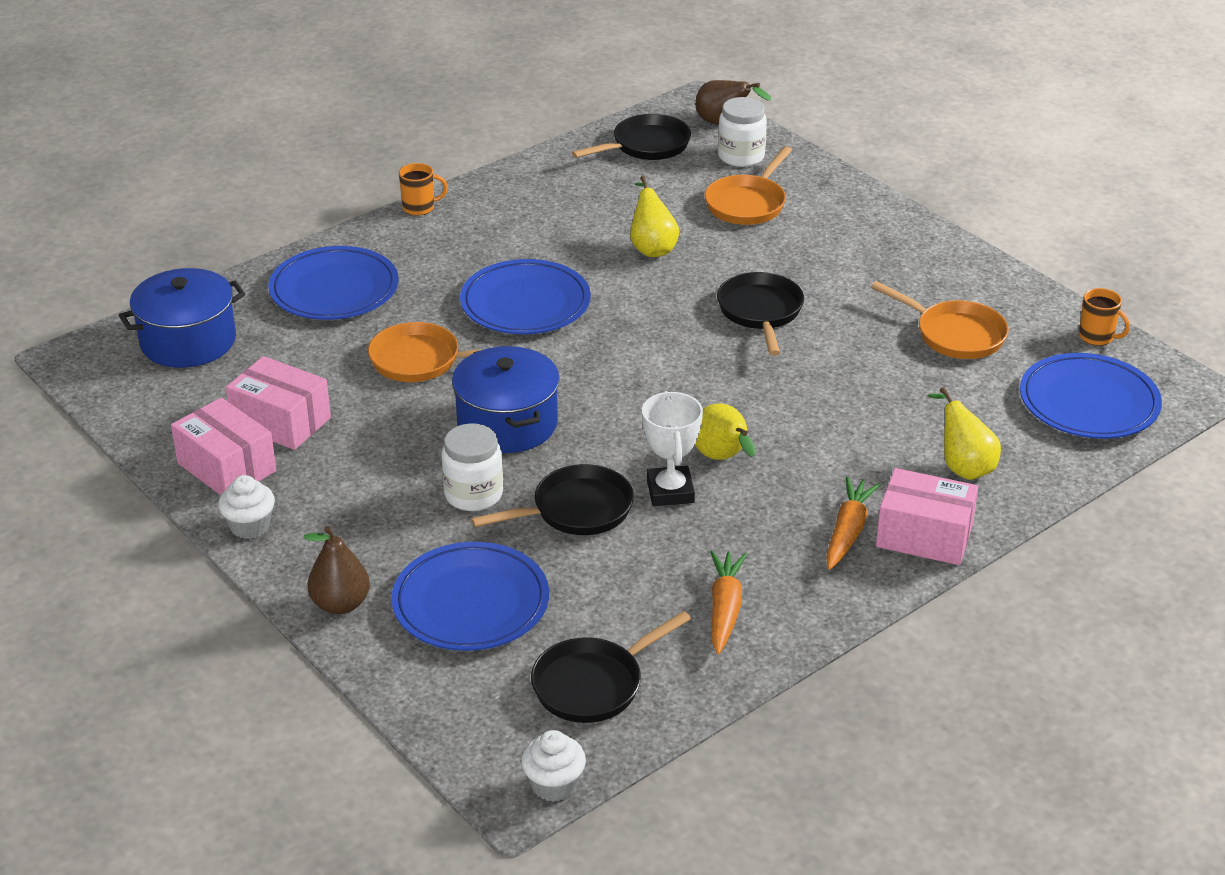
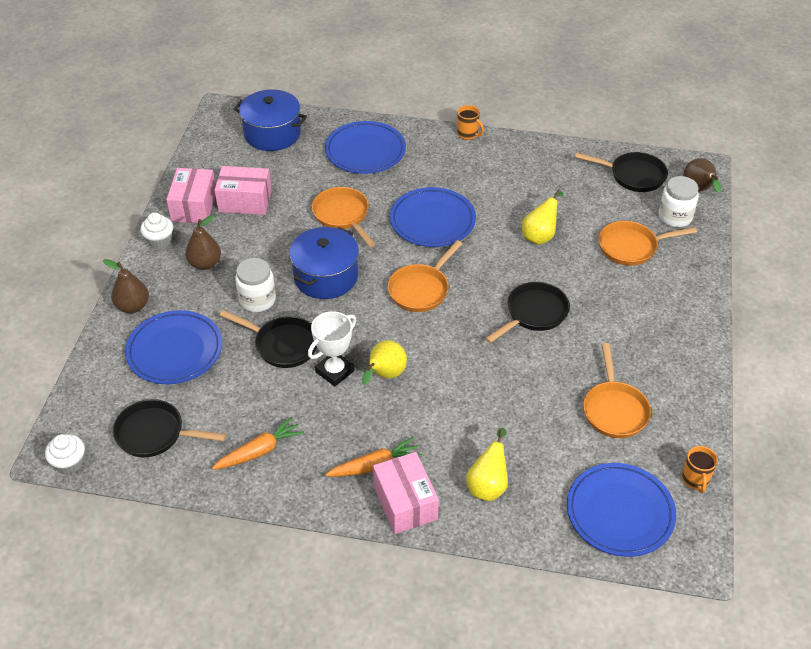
camera: 50 degrees right, 10 degrees up
(281, 421) = (245, 201): pink box -> pink box turned 75 degrees counterclockwise
(349, 507) = (205, 264): none -> brown pear
(623, 367) = (421, 289): none -> orange pan

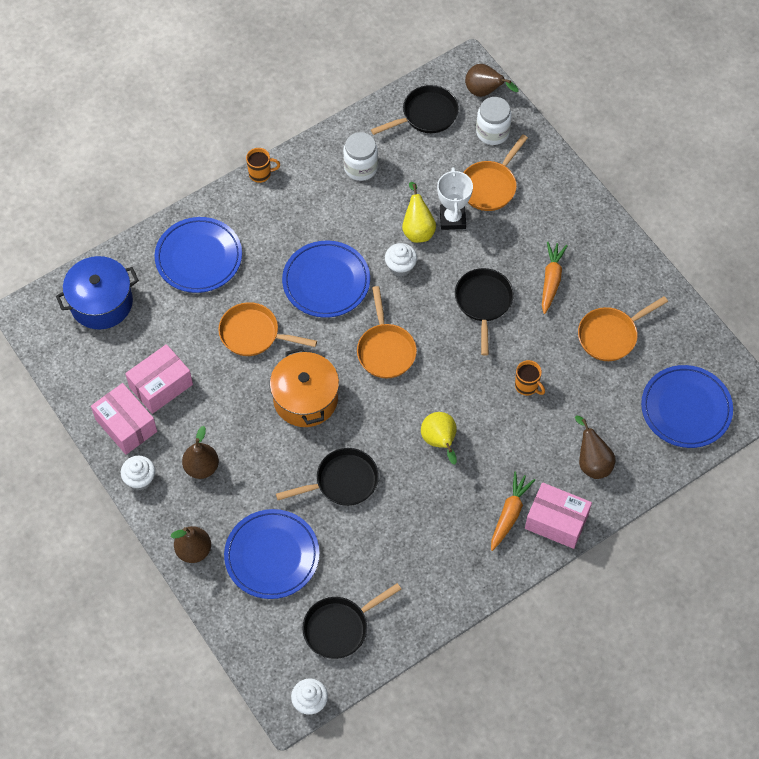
camera: 45 degrees left, 15 degrees up
(257, 300) = (279, 462): white jar -> white jar (360, 167)
(259, 451) = (424, 573): orange carrot -> orange carrot (551, 280)
(326, 277) = (305, 399): blue pot -> orange pot
(335, 371) = (403, 469): white trophy -> white trophy (452, 219)
(488, 485) = (592, 462): yellow pear -> brown pear
(498, 249) = (400, 267): none -> white cupcake
(614, 410) = (610, 335): orange pan -> orange pan turned 105 degrees clockwise
(695, 480) = (705, 345): orange mug -> orange mug (527, 386)

